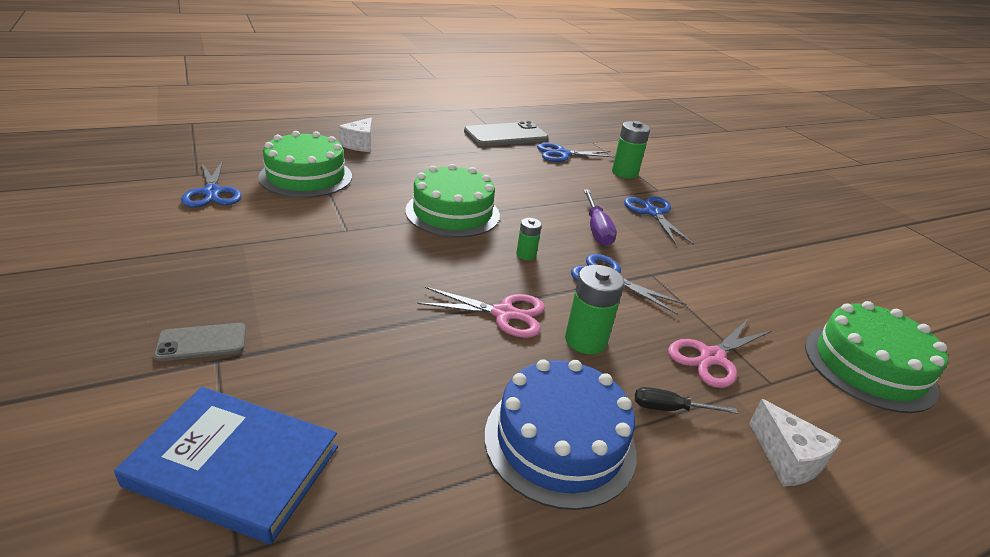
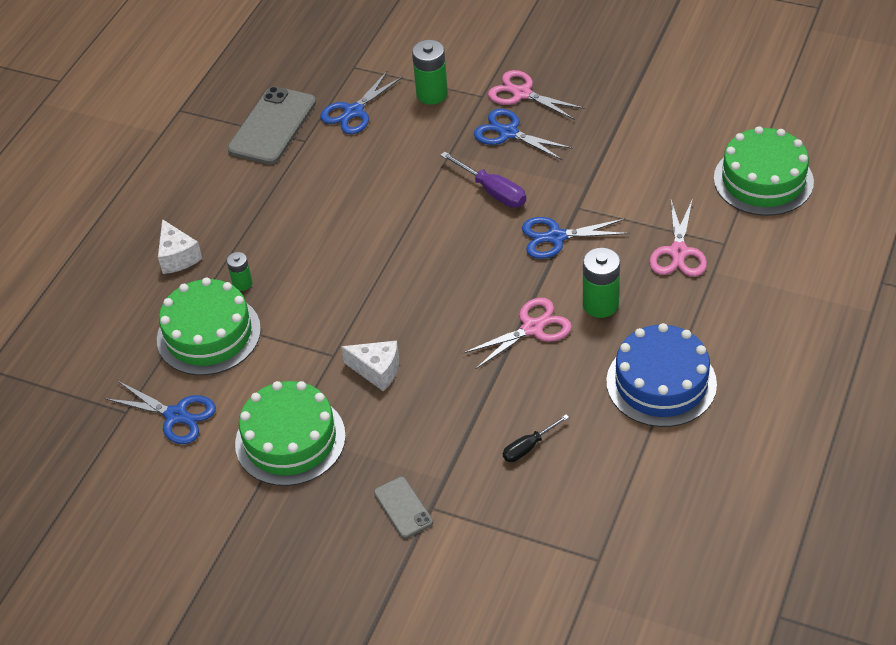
camera: 35 degrees left, 15 degrees up
(202, 342) = (403, 507): grey phone -> grey phone turned 60 degrees counterclockwise
(234, 466) = (536, 537): blue book -> none
(452, 212) = (375, 268): green cake -> green cake (290, 439)
(526, 254) = (480, 264): green battery -> green battery (242, 283)
(670, 409) = (691, 312): black screwdriver -> black screwdriver (528, 447)
(690, 203) = (522, 94): none -> pink scissors
(787, 458) = (771, 291): white cheese -> white cheese (377, 370)

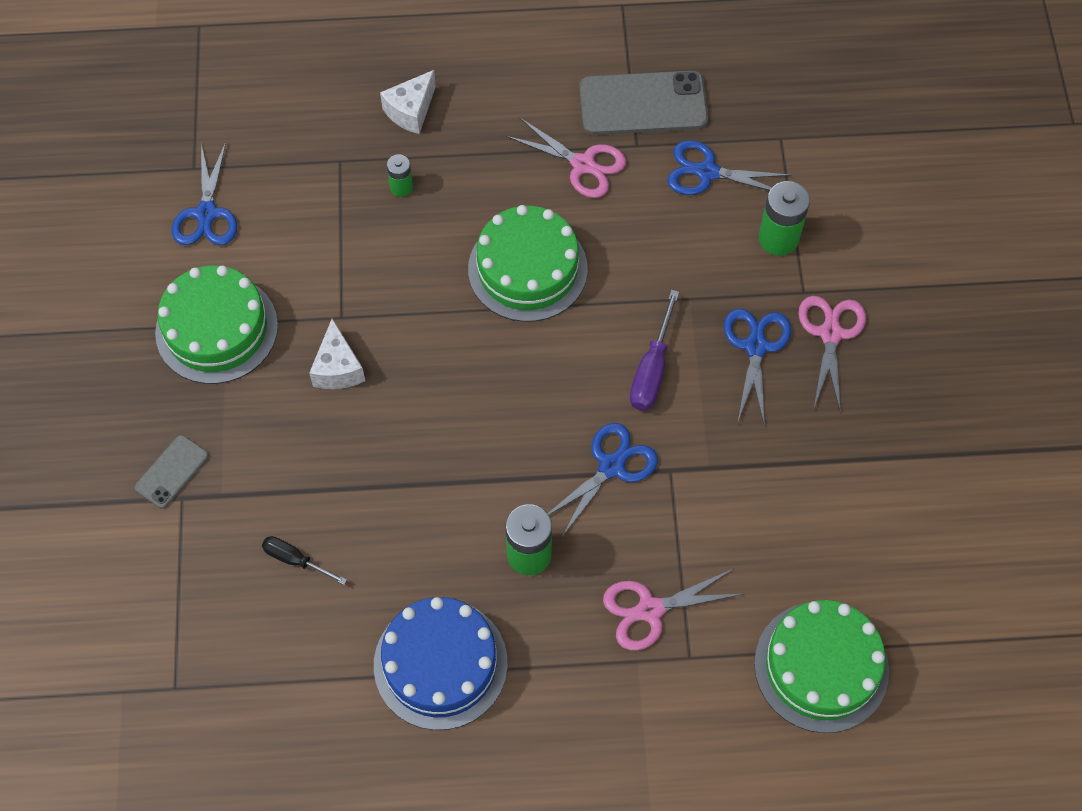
camera: 60 degrees right, 15 degrees up
(208, 334) = (320, 190): green cake -> green cake (527, 269)
(532, 328) = (462, 496): pink scissors -> pink scissors (583, 164)
(556, 237) = (611, 466): blue scissors -> blue scissors turned 75 degrees clockwise

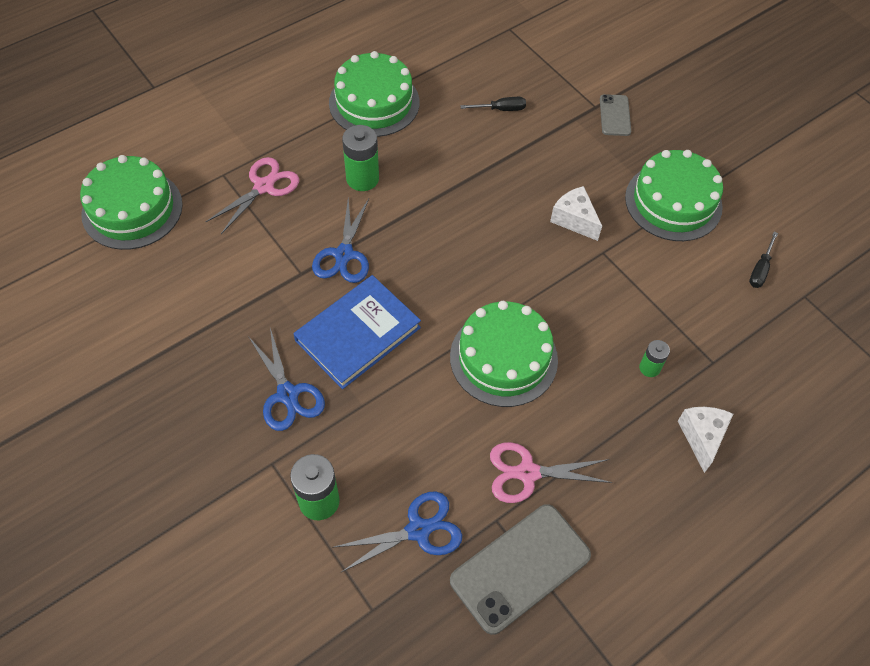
camera: 145 degrees right, 5 degrees down
(206, 214) = (760, 269): blue scissors -> black screwdriver
(440, 664) = (374, 102): blue cake -> green cake
(652, 369) = (357, 334): purple screwdriver -> blue book
(830, 333) = (231, 439): pink scissors -> none

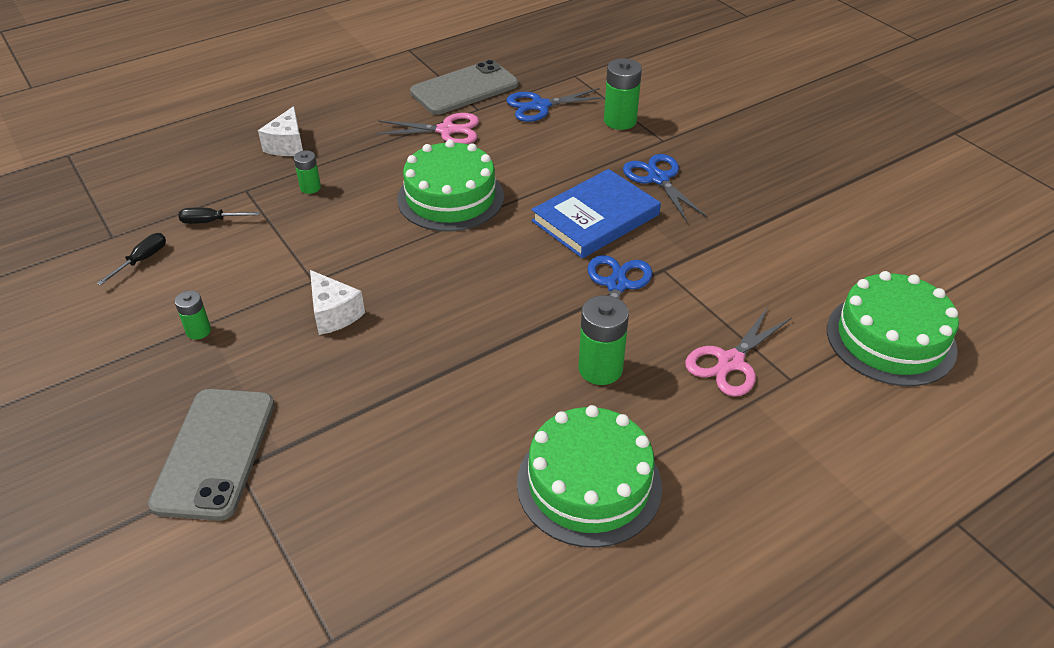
camera: 175 degrees left, 15 degrees down
(501, 109) = (389, 467): black screwdriver -> black screwdriver (211, 221)
(614, 115) = (215, 453): grey phone -> grey phone, size x1.89
(673, 202) = (198, 331): green cake -> green battery

